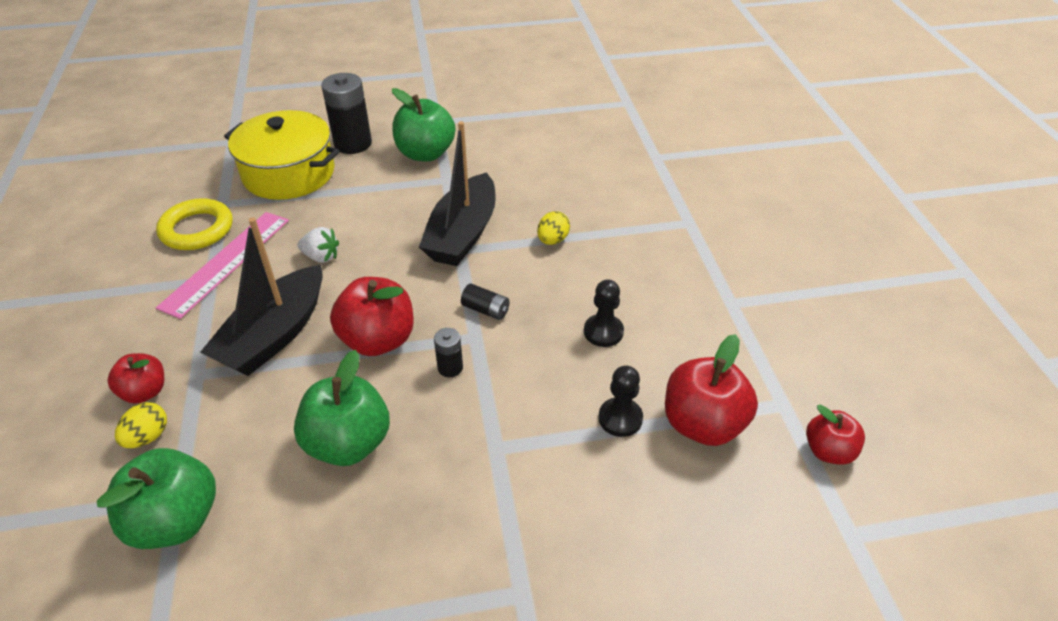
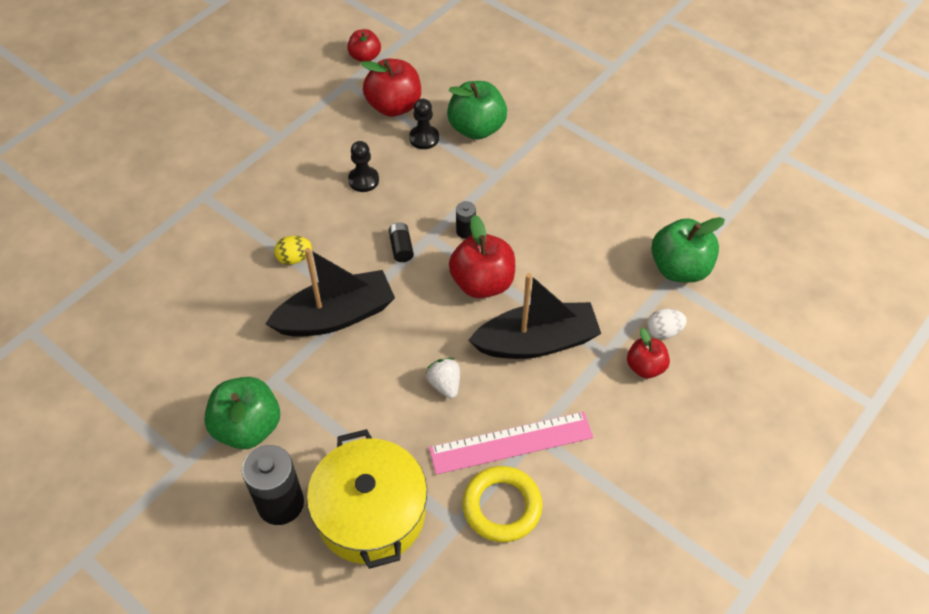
camera: 130 degrees left, 10 degrees up
(148, 437) = (663, 331): yellow egg -> white egg
(348, 443) = (562, 236): green apple -> green apple (476, 128)

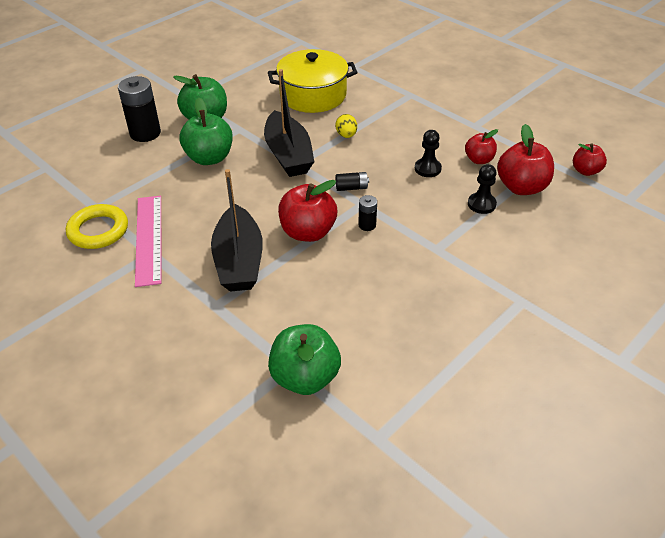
camera: 95 degrees right, 10 degrees down
(371, 513) = (122, 169): yellow pot -> yellow pot (313, 95)
(445, 384) = (212, 206): white strawberry -> none
(476, 128) = (498, 239): green apple -> green apple (209, 158)
(645, 367) = (193, 332): red apple -> red apple (479, 160)
(663, 331) = (229, 351): white egg -> none

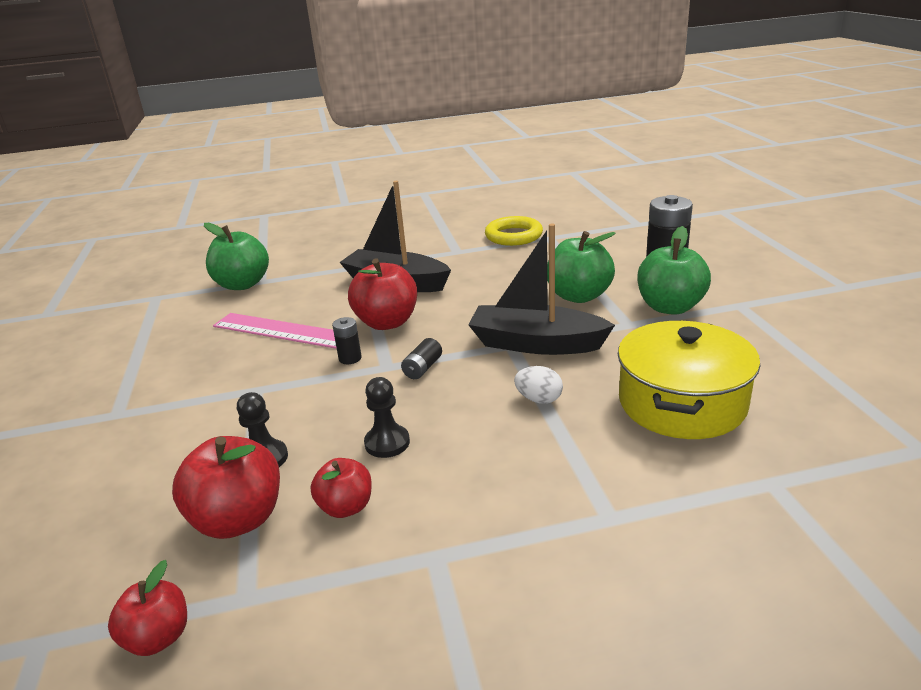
camera: 125 degrees right, 15 degrees down
(149, 239) = (476, 252): pink ruler -> pink ruler (282, 331)
(346, 135) = (539, 399): yellow egg -> white egg

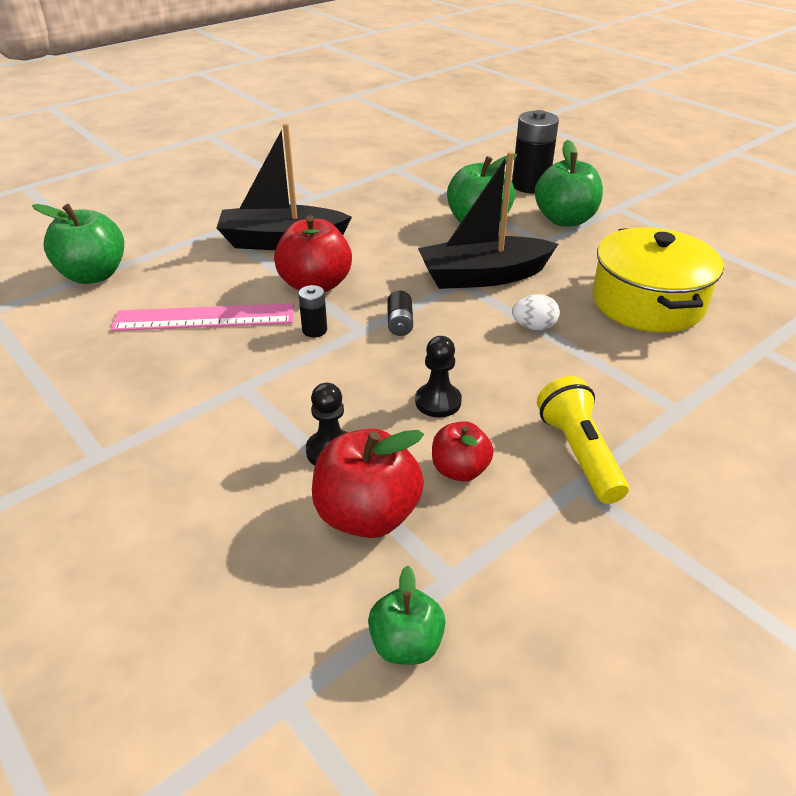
camera: 30 degrees left, 10 degrees up
(158, 637) = (406, 644): red apple -> green apple
(465, 527) = (579, 453): none -> yellow flashlight
(513, 236) = (357, 171): yellow ring -> none

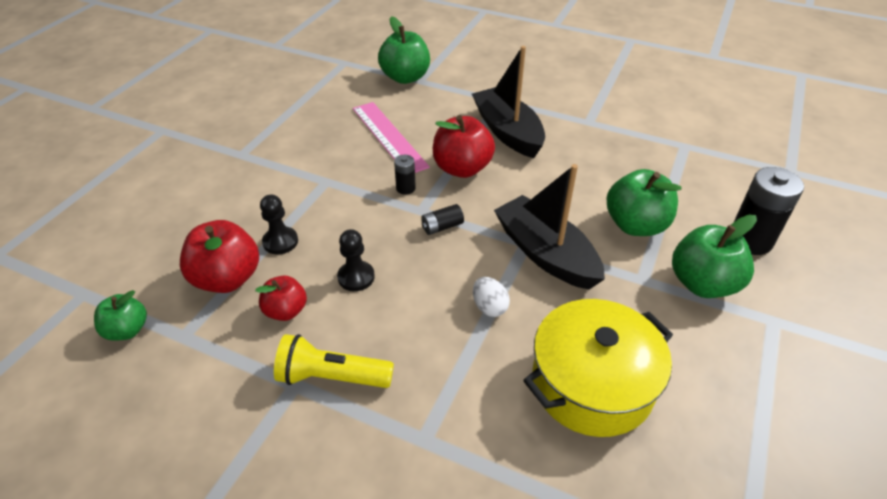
camera: 65 degrees right, 5 degrees up
(579, 453) = (332, 377): yellow flashlight -> yellow flashlight turned 135 degrees counterclockwise

